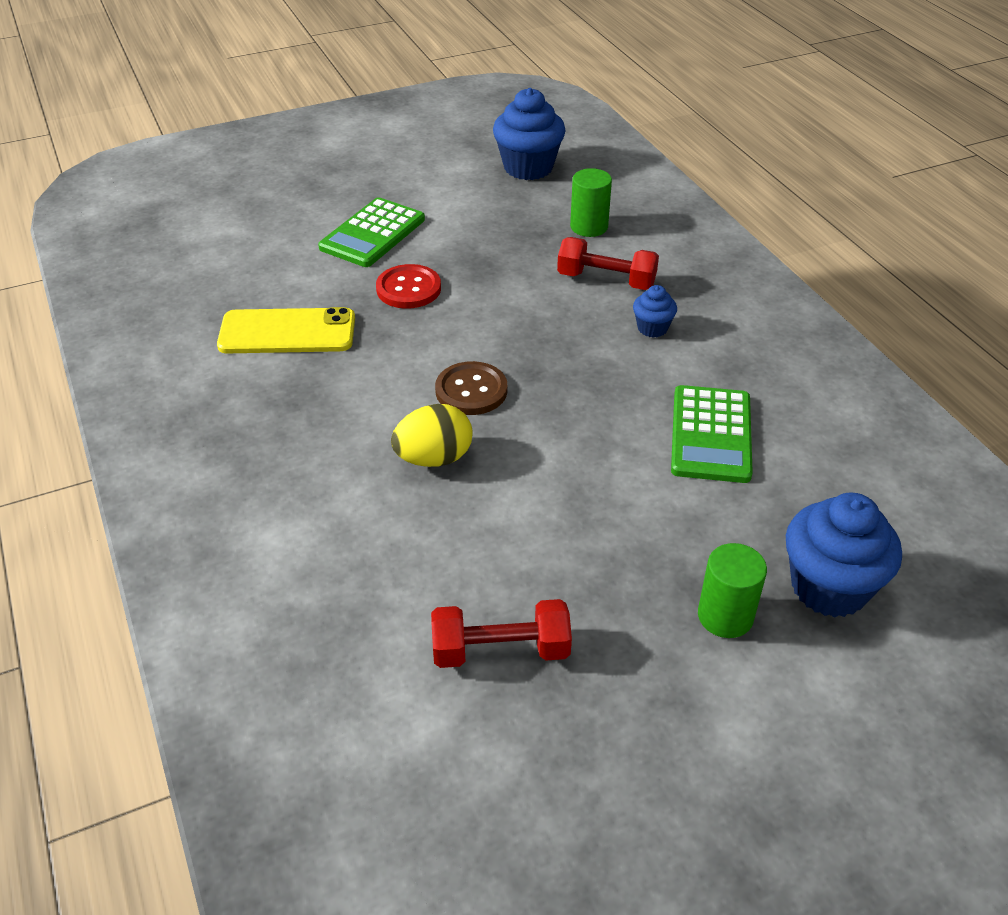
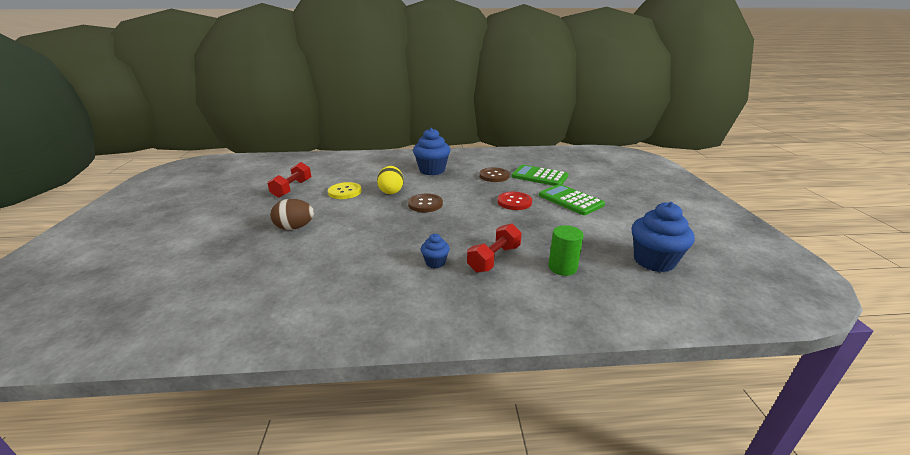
camera: 110 degrees right, 15 degrees down
(287, 332) = (494, 176): yellow phone -> brown button
(472, 535) = (345, 192): none -> yellow button
(666, 533) = (295, 227): none -> brown egg
(711, 434) = (334, 256): green calculator -> green calculator (539, 176)
(725, 616) = (241, 229): green cylinder -> none
(829, 587) = (213, 258): blue cupcake -> blue cupcake (432, 170)

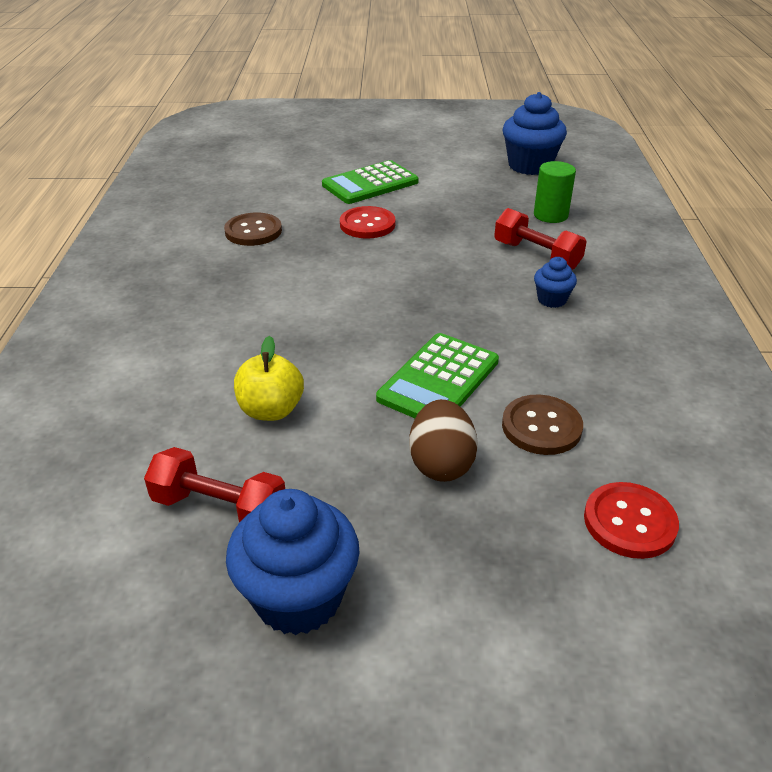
camera: 85 degrees left, 10 degrees up
(228, 276) = (629, 522): none -> red button
(345, 192) = (271, 410): yellow button -> yellow apple
(391, 191) = (288, 345): yellow egg -> none
(425, 204) = (358, 305): brown button -> brown button (541, 427)
(432, 170) = (192, 294): blue cupcake -> blue cupcake (298, 597)
(539, 176) = (273, 193): green calculator -> green calculator (438, 380)

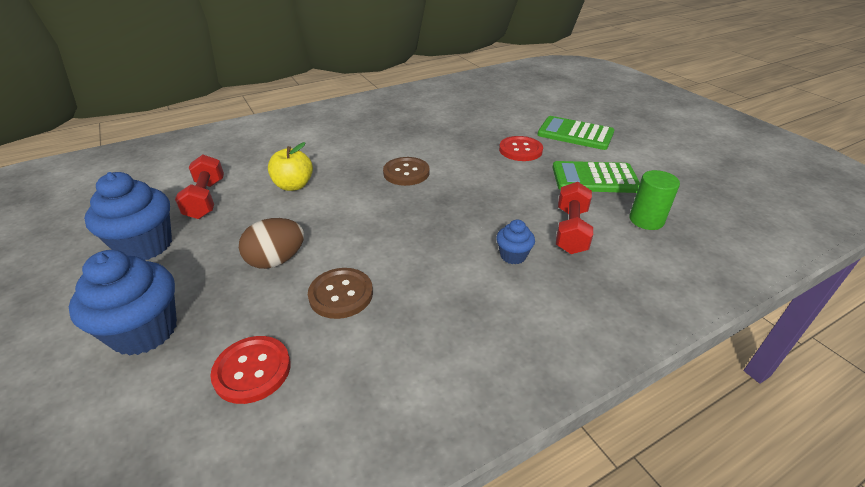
camera: 60 degrees right, 0 degrees up
(253, 231) = (464, 120): brown button -> brown button (406, 173)
(438, 380) = (364, 233): green calculator -> green calculator (594, 178)
(530, 166) = (715, 187): blue cupcake -> blue cupcake (144, 331)

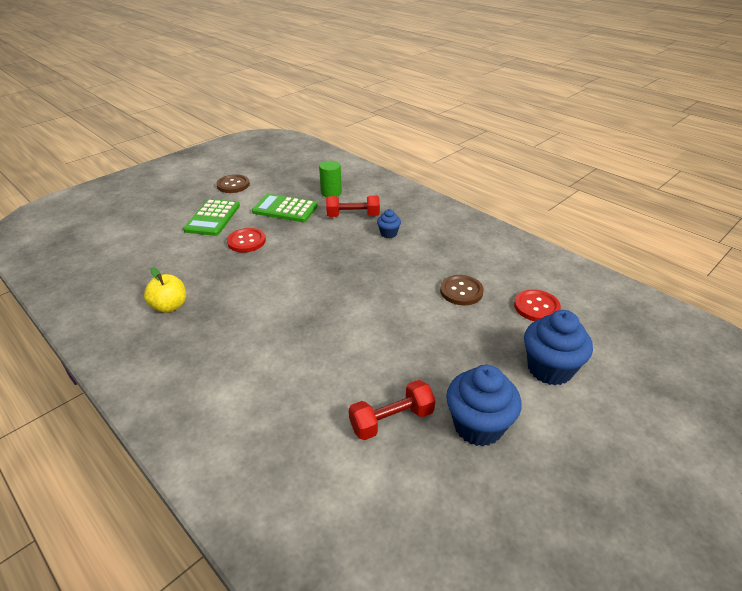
camera: 105 degrees left, 0 degrees up
(276, 260) = (448, 332): brown egg -> none
(293, 185) = (344, 361): yellow apple -> yellow apple (170, 306)
(406, 173) = (300, 295): brown button -> brown button (233, 185)
(594, 178) = (285, 209): green calculator -> green calculator turned 120 degrees clockwise

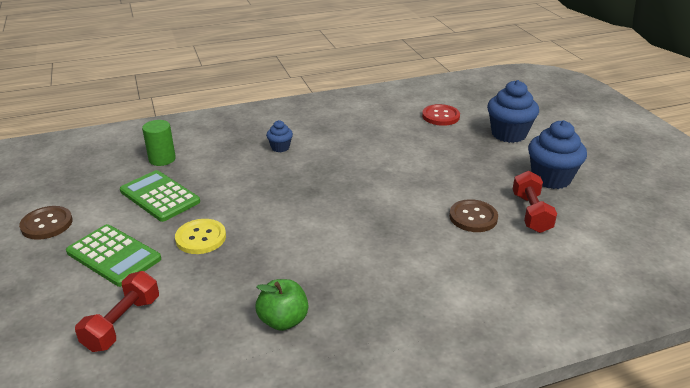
camera: 65 degrees left, 5 degrees down
(170, 306) = (283, 320): yellow apple -> green apple
(246, 241) = (201, 238): red button -> yellow button
(285, 209) = (160, 196): green calculator -> green calculator turned 90 degrees clockwise
(353, 216) = (226, 158): red dumbbell -> red dumbbell (122, 323)
(461, 291) = (398, 139): brown button -> brown button (473, 217)

